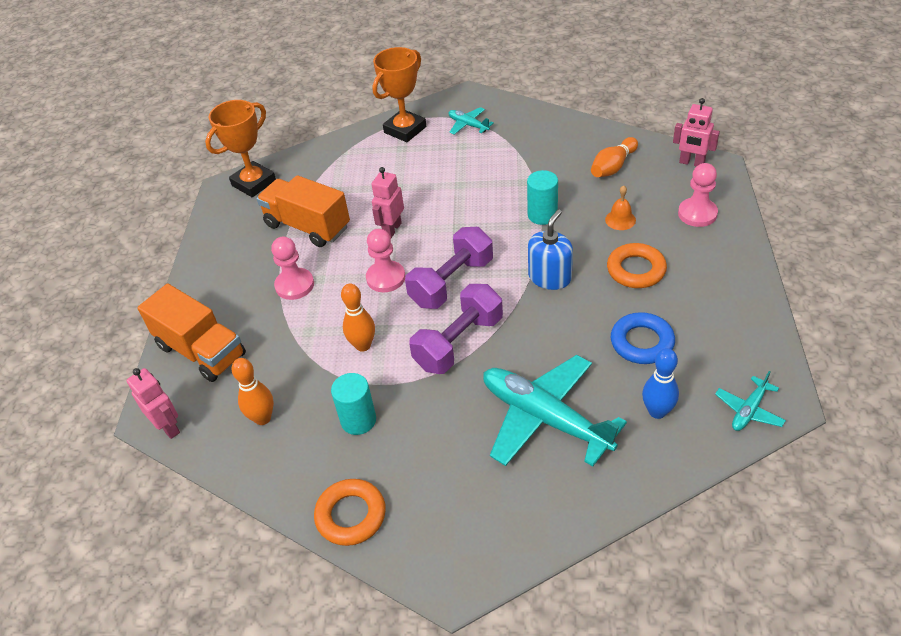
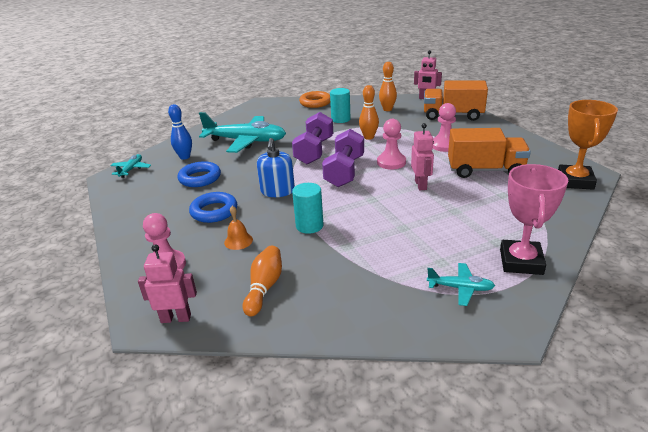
camera: 150 degrees right, 15 degrees down
(405, 130) = (521, 262): orange trophy -> pink trophy
(636, 270) = (214, 211): orange ring -> blue ring

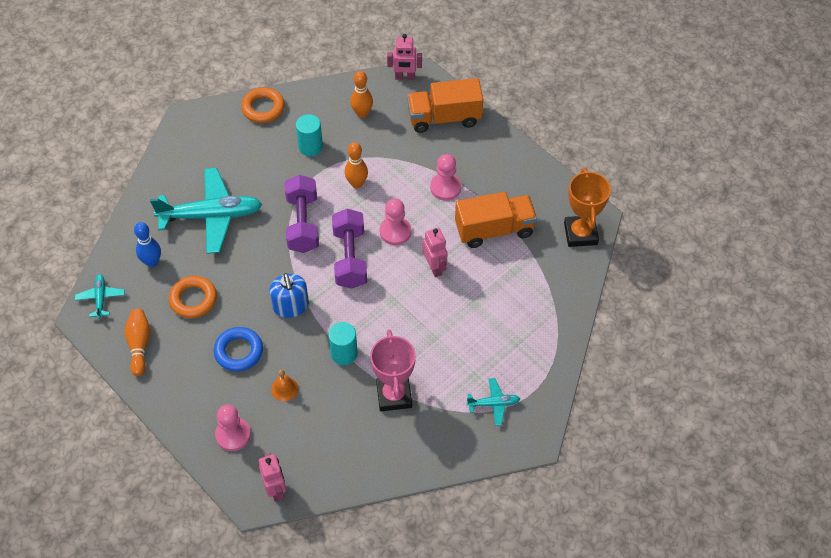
camera: 20 degrees left, 25 degrees up
(176, 318) = (276, 490): pink robot -> pink robot turned 90 degrees clockwise
(200, 178) = (193, 299): blue ring -> orange ring
(264, 287) = (334, 440): orange bowling pin -> orange bowling pin (139, 345)
(521, 262) = (538, 362): pink trophy -> pink trophy (394, 395)

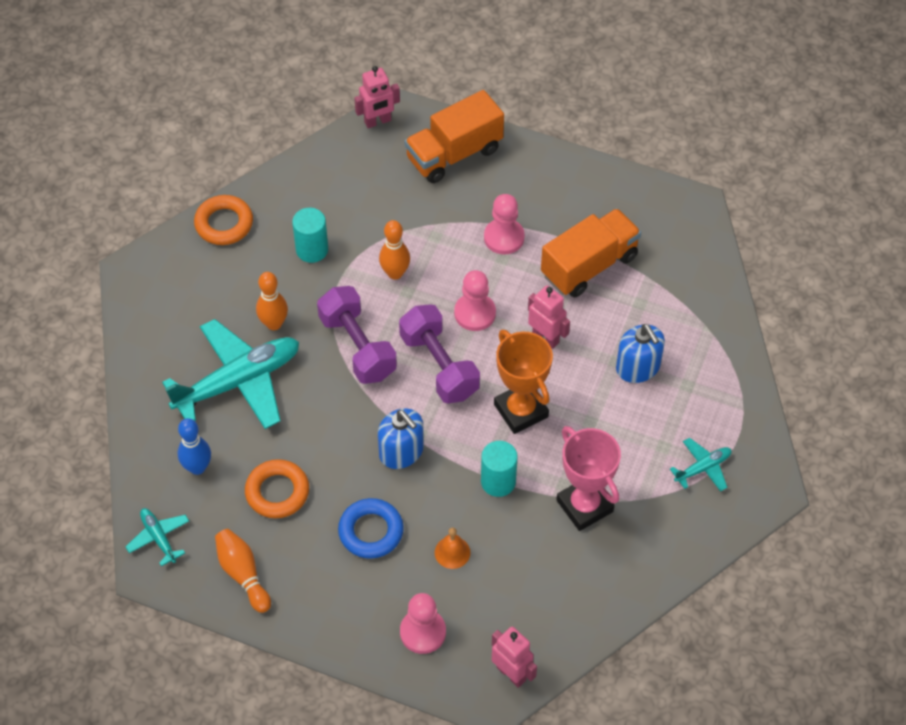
camera: 25 degrees left, 0 degrees up
(362, 113) = (351, 185): orange bowling pin -> orange bowling pin (274, 324)
(488, 314) = (638, 367): none -> blue soap dispenser
(580, 234) = (689, 232): orange trophy -> orange trophy (521, 411)

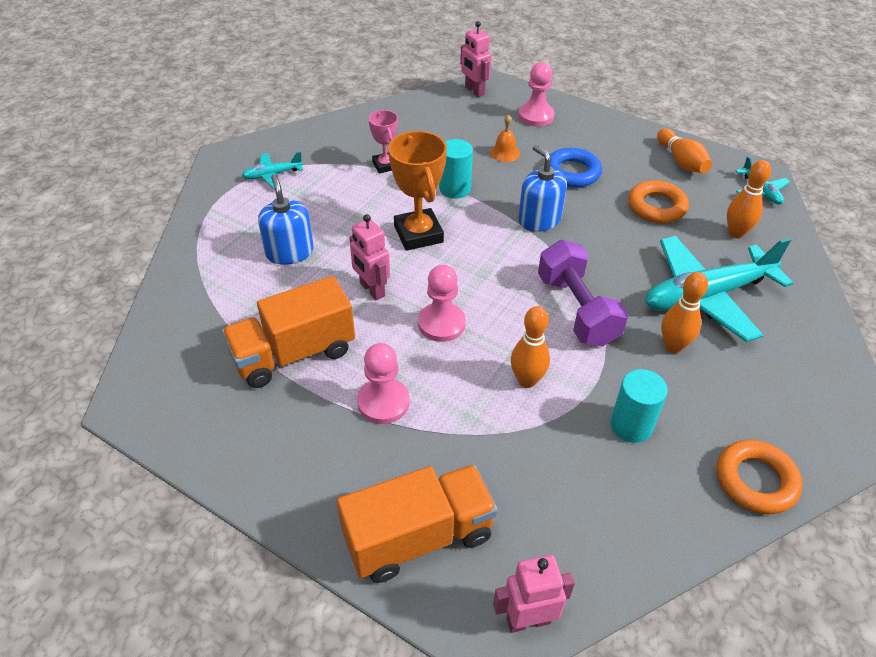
camera: 170 degrees left, 10 degrees down
(197, 467) = (736, 233): blue bowling pin -> orange bowling pin
(439, 366) = (491, 281): purple dumbbell -> none
(584, 506) = (385, 165): pink trophy -> pink trophy, size x0.58

